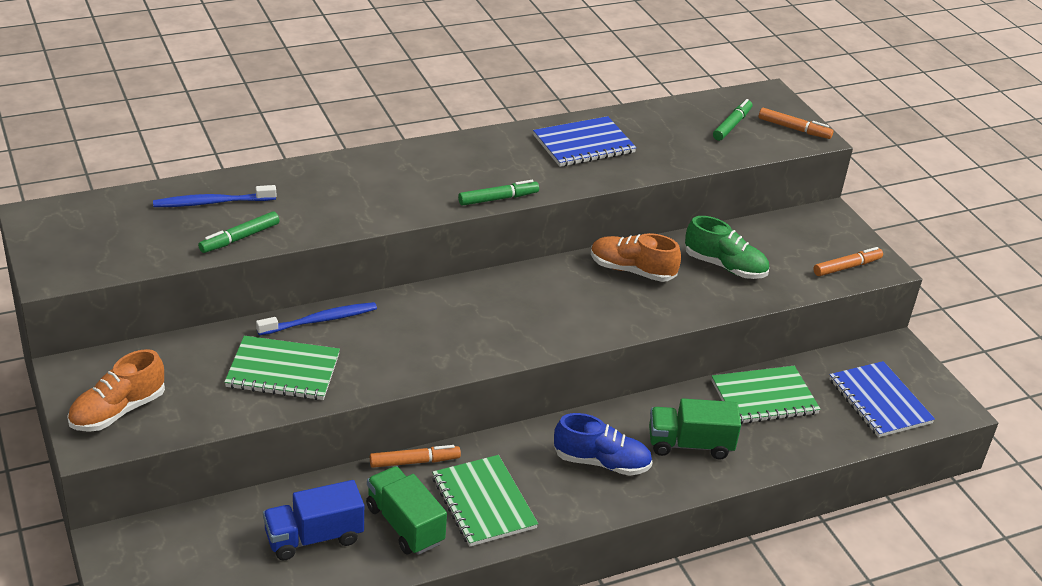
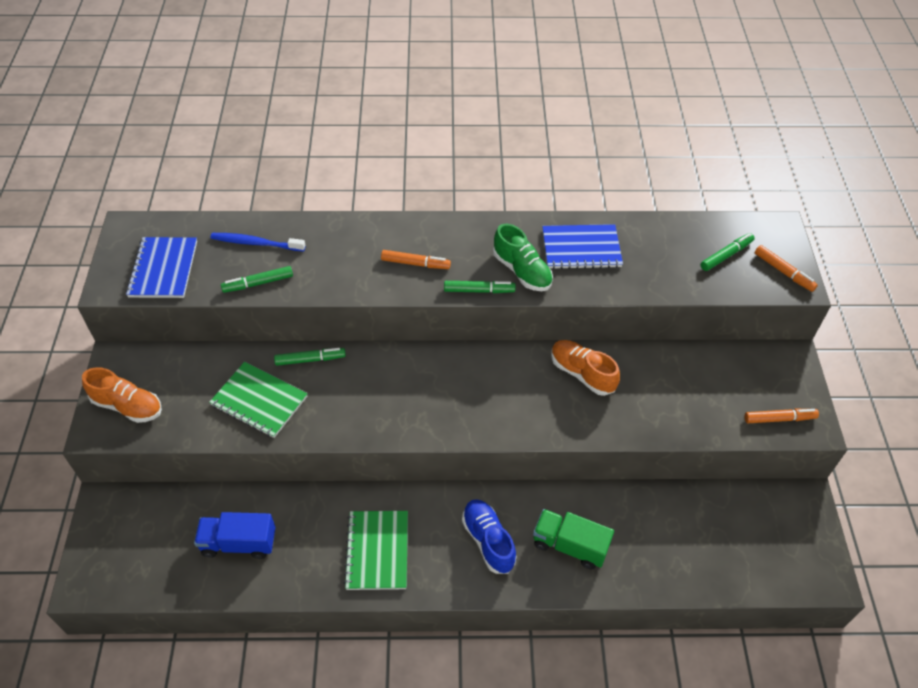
camera: 25 degrees right, 15 degrees up
(118, 411) = (127, 406): orange shoe -> orange shoe turned 135 degrees counterclockwise
(321, 320) = (310, 359): blue toothbrush -> green marker
(405, 525) = (309, 553): green truck -> none
(414, 461) = (344, 495): orange marker -> orange marker (415, 263)
(601, 462) = (488, 541): blue shoe -> blue shoe turned 150 degrees counterclockwise
(725, 266) = (666, 389): green shoe -> green shoe (522, 271)
(764, 397) = (657, 516): green notebook -> none
(879, 401) = (760, 551): blue notebook -> blue notebook (163, 269)

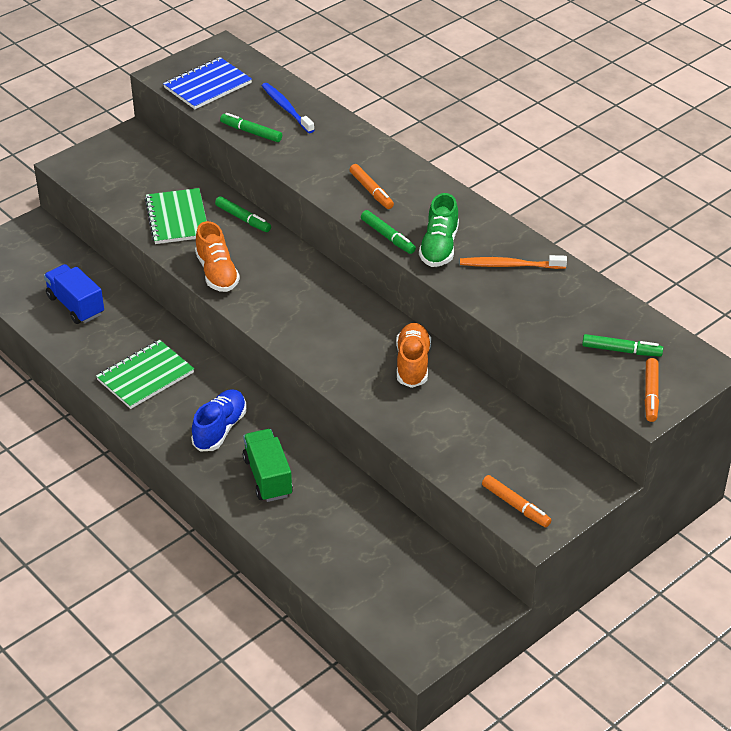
camera: 50 degrees right, 10 degrees down
(127, 406) = (101, 165): orange shoe -> orange shoe (217, 273)
(581, 248) = (509, 265): blue notebook -> orange toothbrush

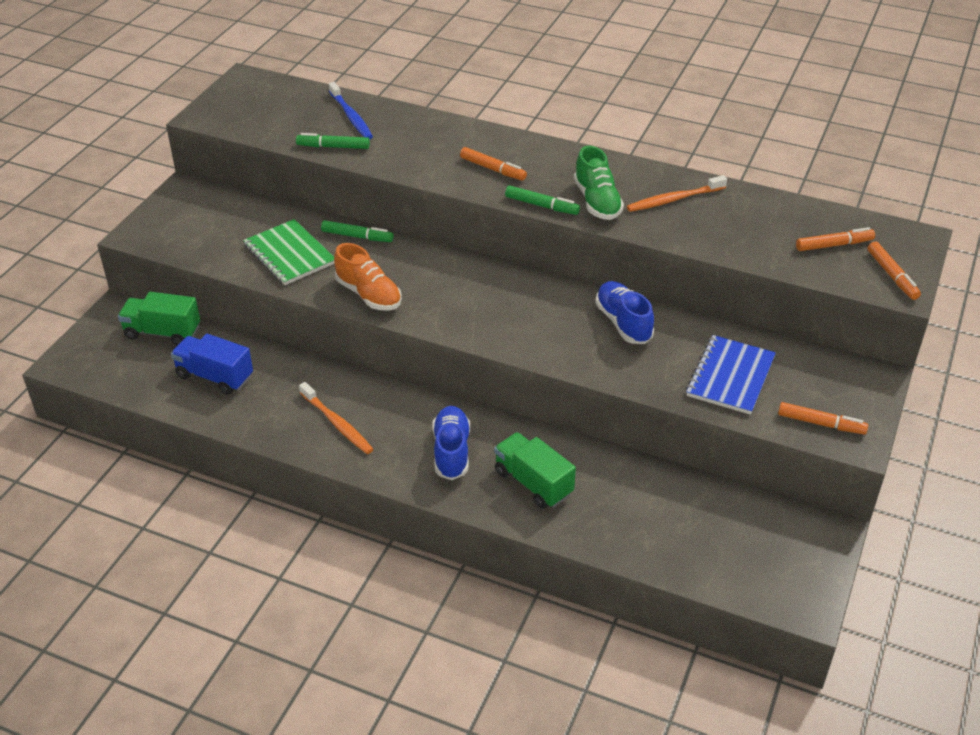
camera: 25 degrees left, 0 degrees up
(58, 255) = (162, 332): none -> green truck
(145, 376) = (337, 424): green notebook -> orange toothbrush
(207, 85) = (256, 115): blue notebook -> blue notebook (730, 376)
(286, 108) = (351, 117): blue toothbrush -> blue toothbrush turned 150 degrees counterclockwise
(412, 364) = (623, 323): orange shoe -> blue shoe
(621, 350) = (834, 245): green marker -> orange marker

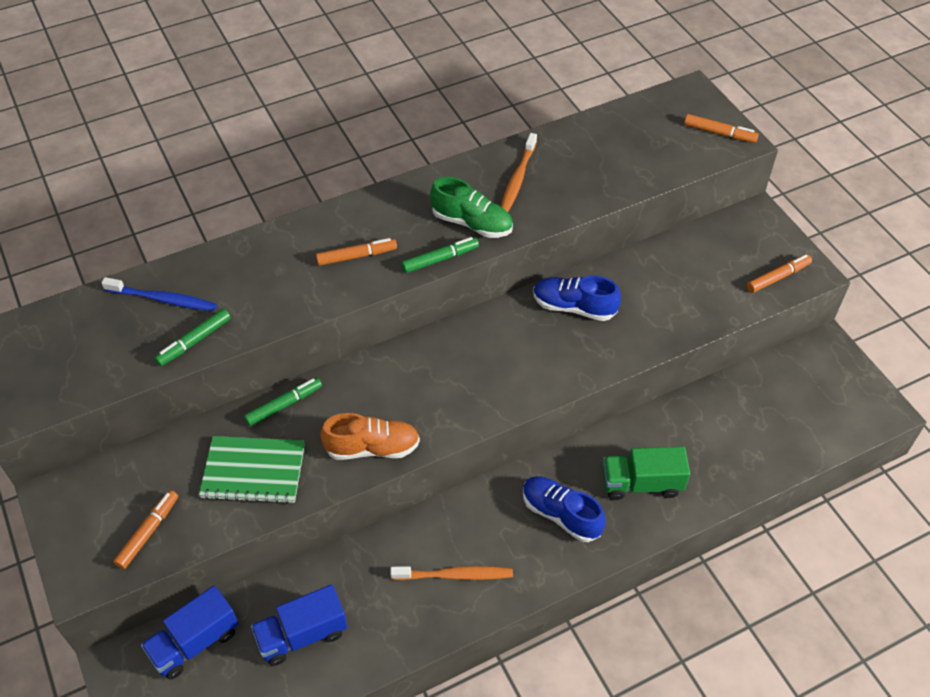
camera: 50 degrees left, 10 degrees up
(162, 332) = (195, 642): green truck -> blue truck
(730, 376) = (689, 289): blue notebook -> none
(834, 245) = (659, 136): orange marker -> orange marker (148, 532)

